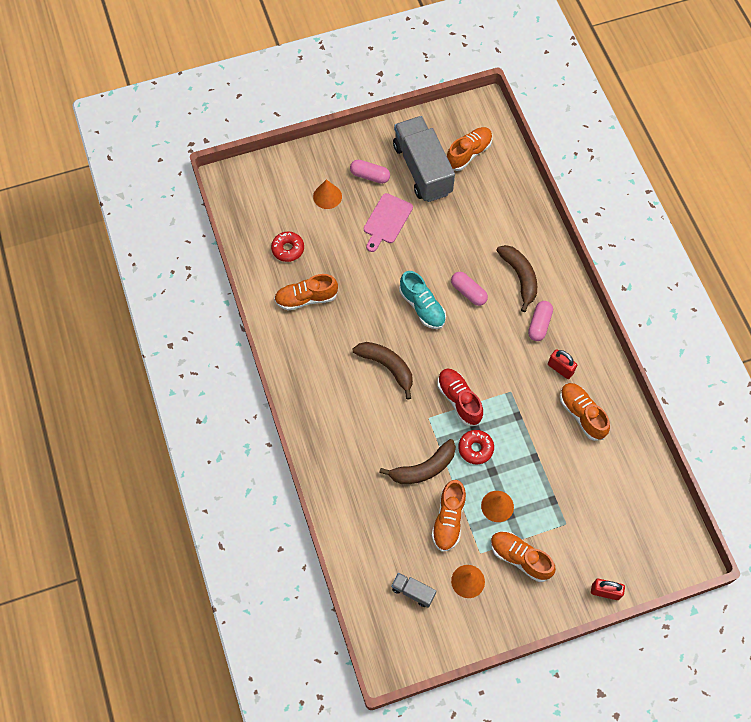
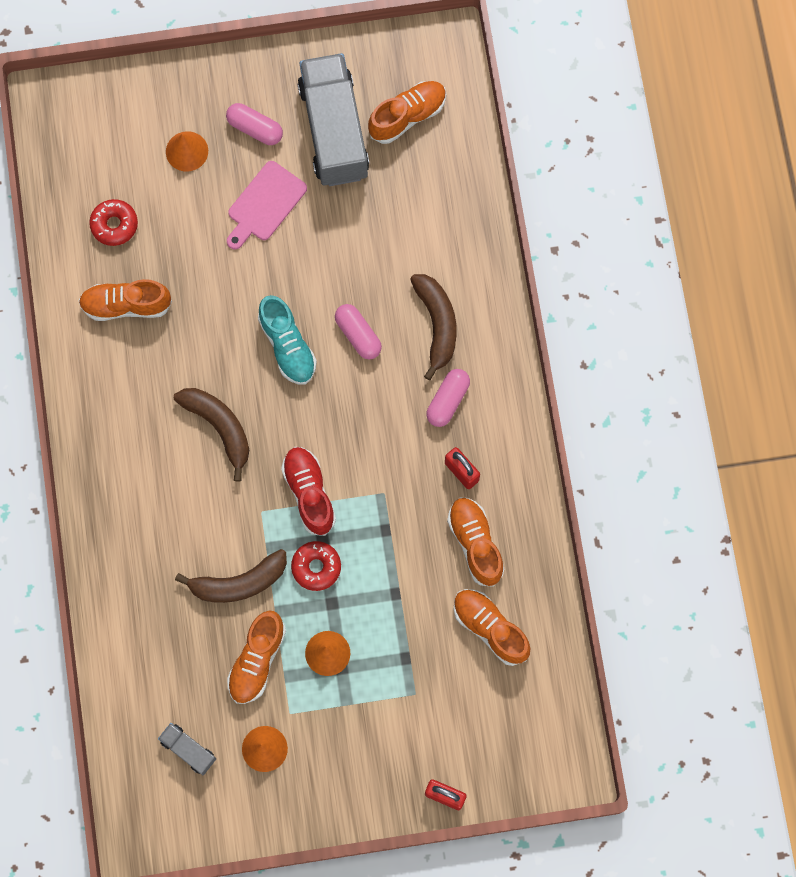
camera: 10 degrees right, 10 degrees up
(520, 558) = (342, 730): orange shoe -> orange shoe (490, 628)

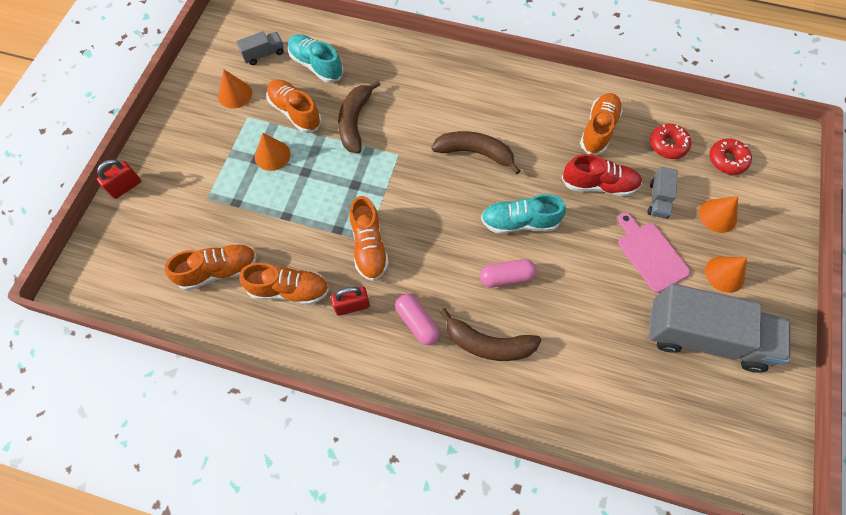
camera: 115 degrees right, 10 degrees down
(176, 673) = (316, 65): none -> turquoise shoe
(193, 215) = (658, 199): none -> grey truck
(219, 427) = (475, 153): brown banana -> brown banana turned 150 degrees counterclockwise
(255, 128) = (724, 274): pink capsule -> orange cone
(309, 493) = (394, 190): red shoe -> red shoe (598, 185)
(316, 567) = (337, 173): red donut -> red donut (727, 160)
(407, 116) = (701, 409): orange shoe -> orange shoe (369, 246)

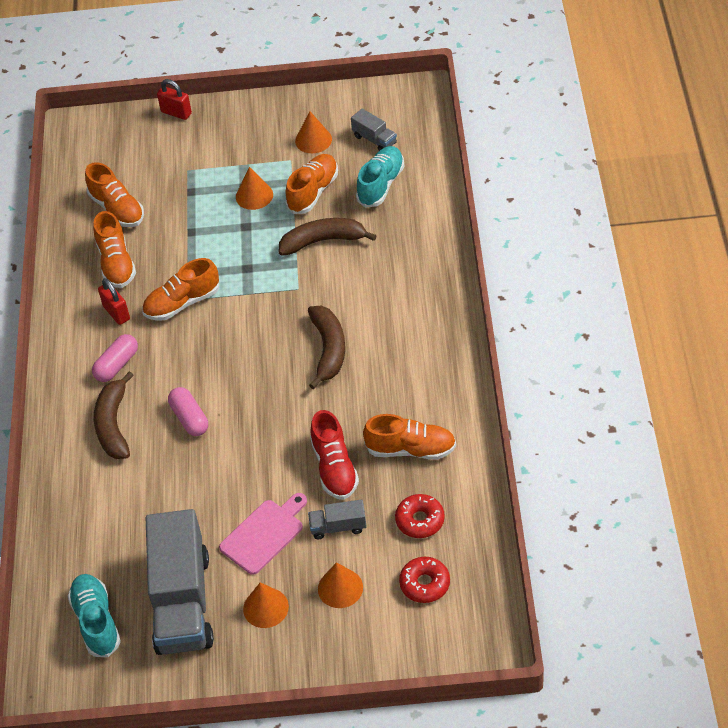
camera: 75 degrees right, 15 degrees down
(519, 222) = (258, 411): turquoise shoe -> turquoise shoe (96, 621)

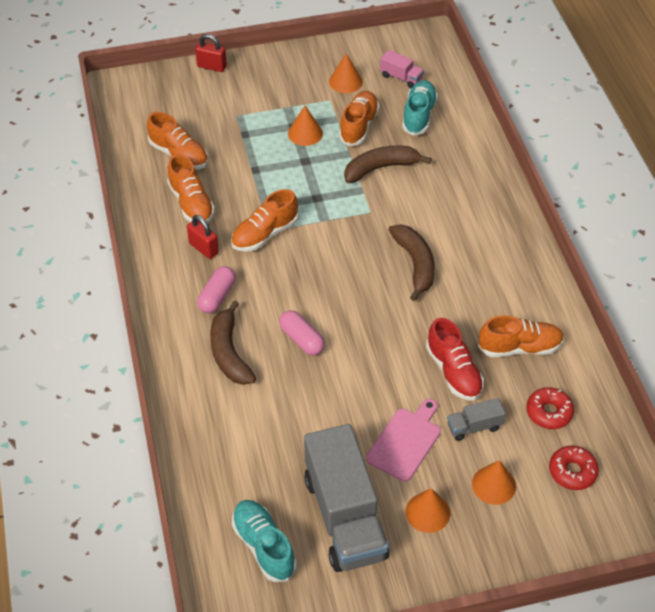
camera: 15 degrees left, 0 degrees up
(374, 140) = (401, 77): grey truck -> pink truck

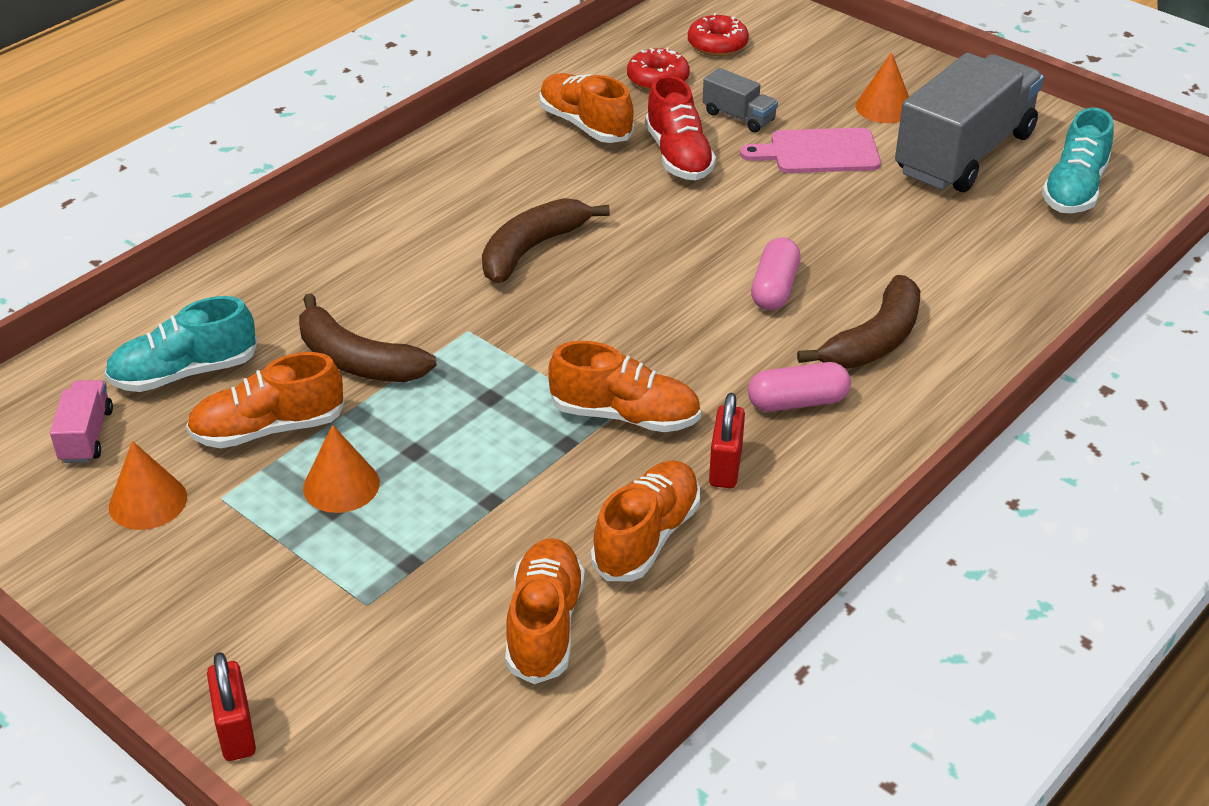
camera: 125 degrees left, 10 degrees down
(453, 372) = (678, 156): red shoe -> red shoe turned 135 degrees clockwise
(493, 485) = (796, 81): orange cone -> none

